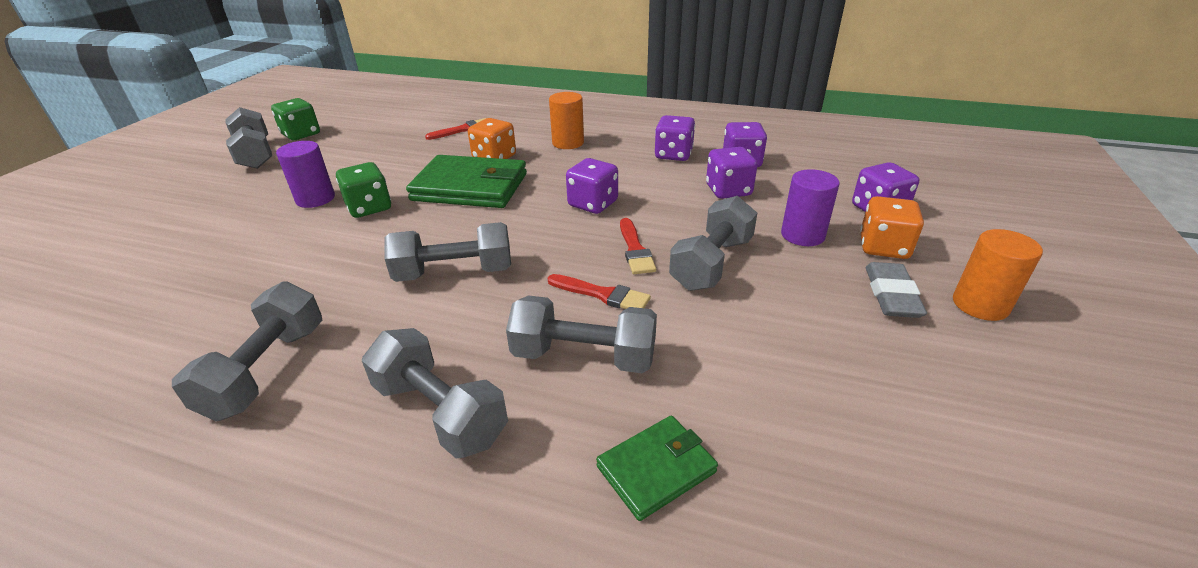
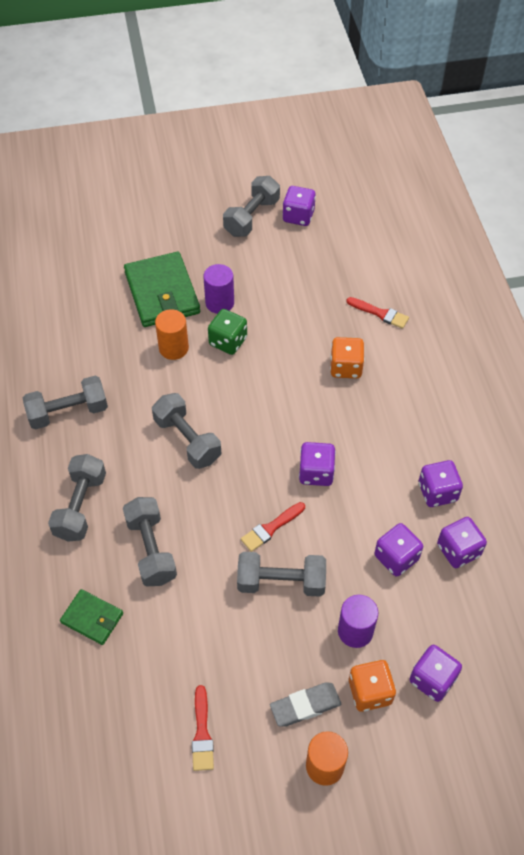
camera: 60 degrees right, 20 degrees up
(301, 134) = (298, 216): green dice -> purple dice
(470, 187) = (291, 381): green wallet -> green wallet (162, 293)
(568, 143) = (407, 403): orange cylinder -> orange cylinder (173, 348)
(602, 294) = (210, 532): red brush -> red brush (202, 733)

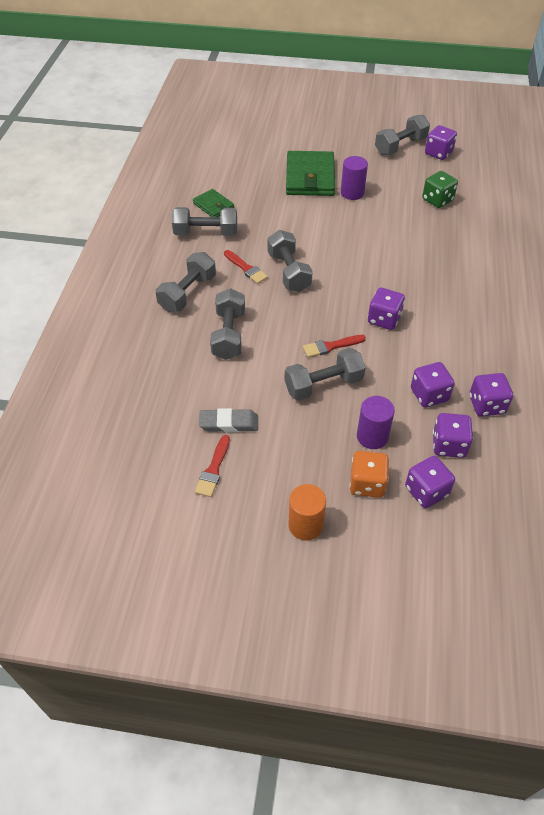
camera: 20 degrees right, 5 degrees down
(92, 618) = (163, 367): green wallet -> green wallet (213, 206)
(173, 348) = (304, 212): orange cylinder -> none
(228, 341) = (348, 218): green dice -> green dice (437, 200)
(281, 582) = (323, 385): grey dumbbell -> grey dumbbell turned 45 degrees counterclockwise
(305, 706) = (307, 477): grey eraser -> grey eraser (229, 423)
(346, 367) = (438, 256): orange dice -> none
(380, 313) = (481, 228): red brush -> red brush (246, 268)
(437, 492) = (483, 359): purple dice -> purple dice (448, 445)

